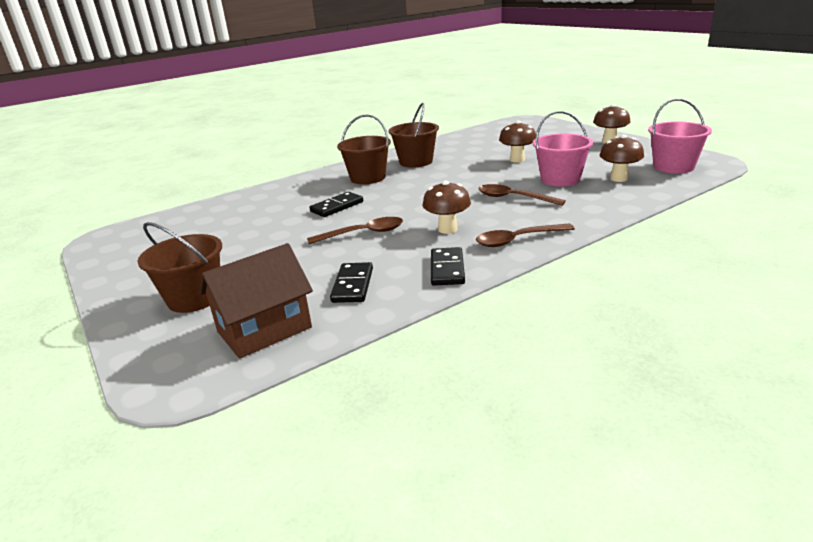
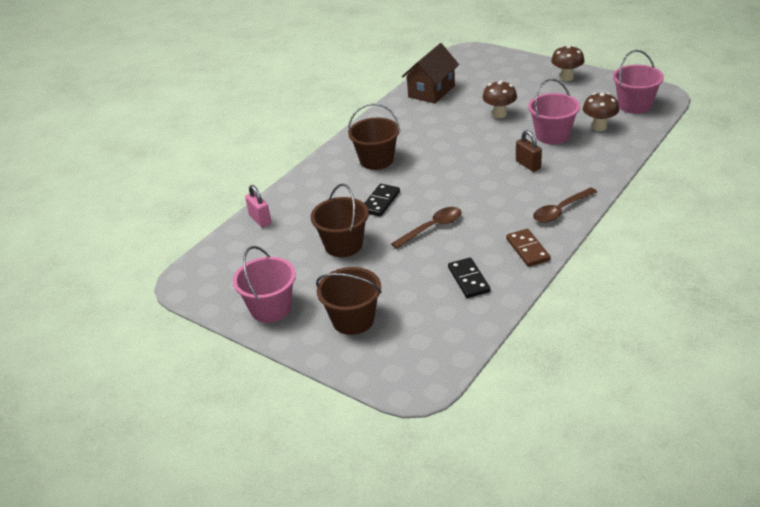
camera: 20 degrees left, 10 degrees up
(137, 272) = (271, 308): none -> pink bucket
(220, 204) = (260, 219): none -> pink padlock
(264, 329) = (437, 331): brown house -> brown house (431, 91)
(416, 162) = (405, 130): brown bucket -> brown bucket (343, 245)
(447, 229) = (498, 210): brown mushroom -> none
(447, 269) = (527, 249): black domino -> brown domino
(513, 198) = (528, 165): brown spoon -> brown padlock

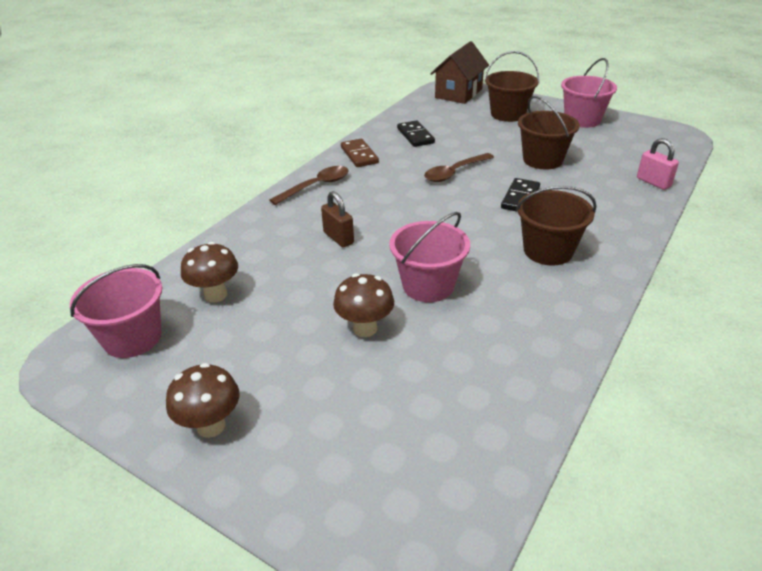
camera: 175 degrees right, 0 degrees up
(431, 91) = (496, 399): brown house -> brown house (458, 93)
(552, 135) = (291, 283): pink bucket -> pink bucket (428, 285)

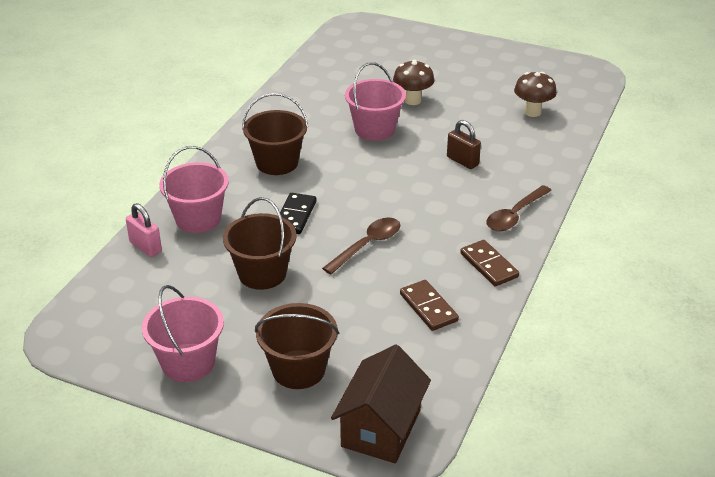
camera: 170 degrees right, 0 degrees up
(132, 338) = (566, 85): pink bucket -> pink bucket (198, 219)
(211, 426) = (480, 54): brown mushroom -> none
(415, 136) = (428, 307): black domino -> brown domino

